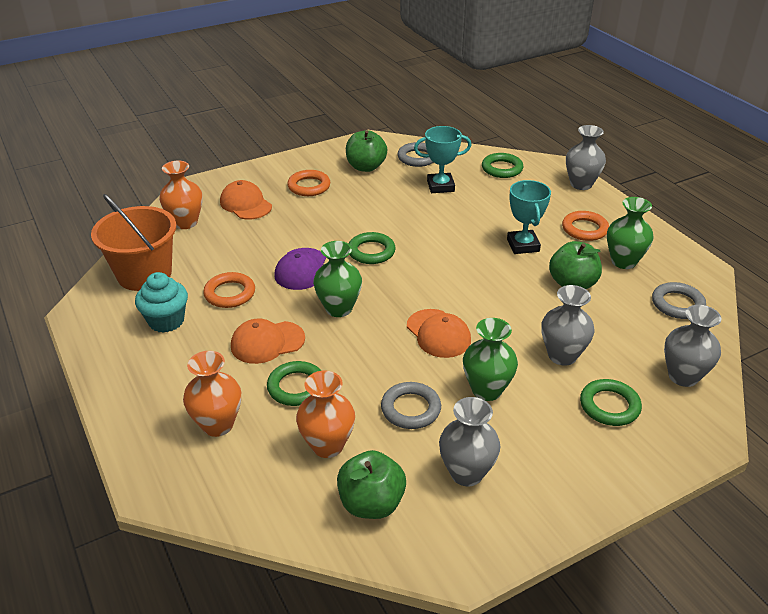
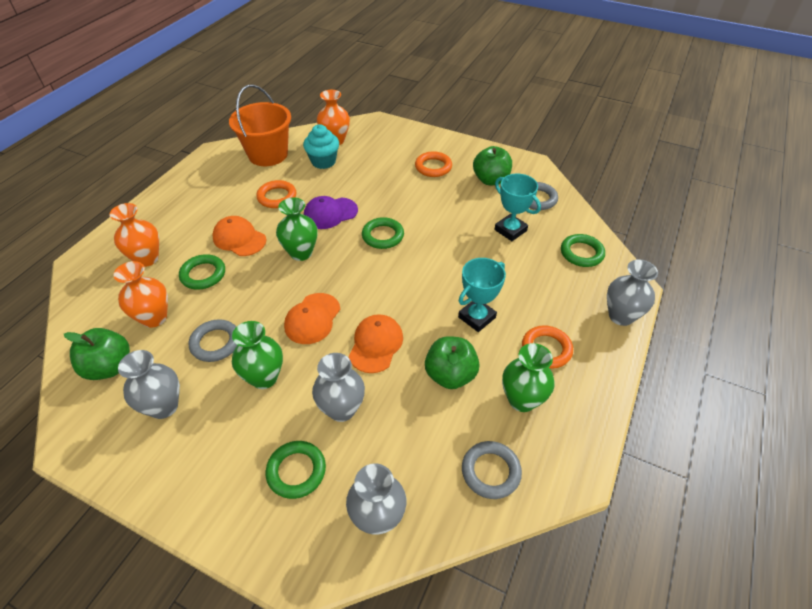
camera: 55 degrees right, 10 degrees up
(166, 321) = (229, 187): turquoise cupcake -> turquoise cupcake (323, 161)
(245, 204) = (381, 152): orange cap -> orange cap (376, 344)

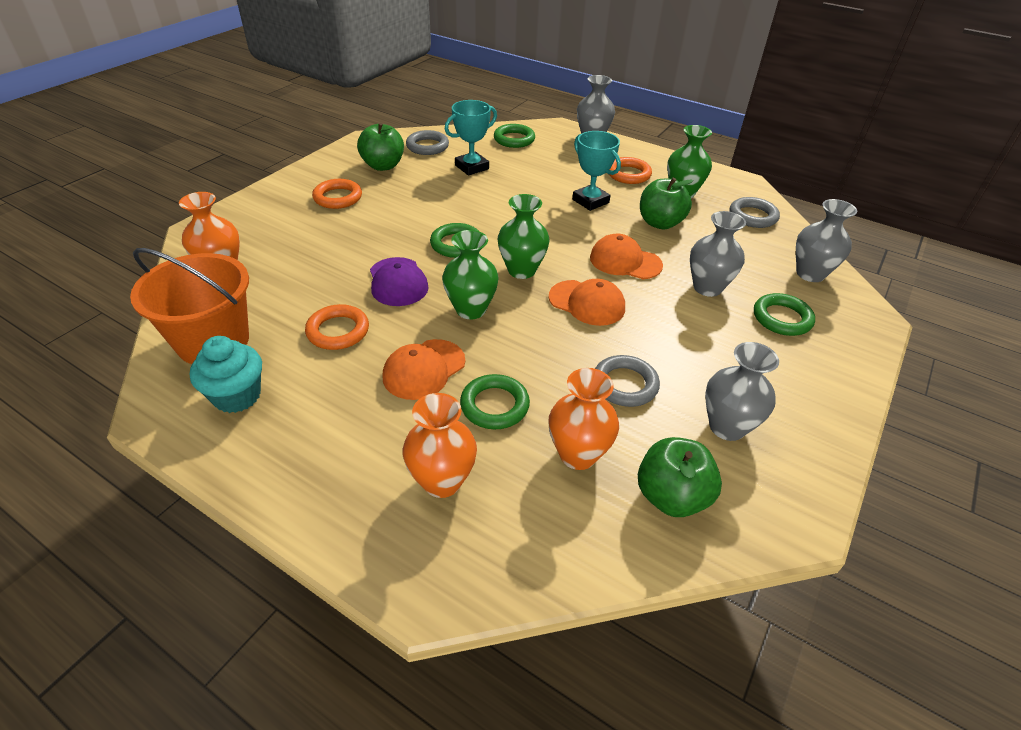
camera: 85 degrees left, 5 degrees down
(264, 377) = (674, 341): green vase -> green vase (521, 270)
(323, 161) = (271, 283): turquoise cupcake -> turquoise cupcake (237, 396)

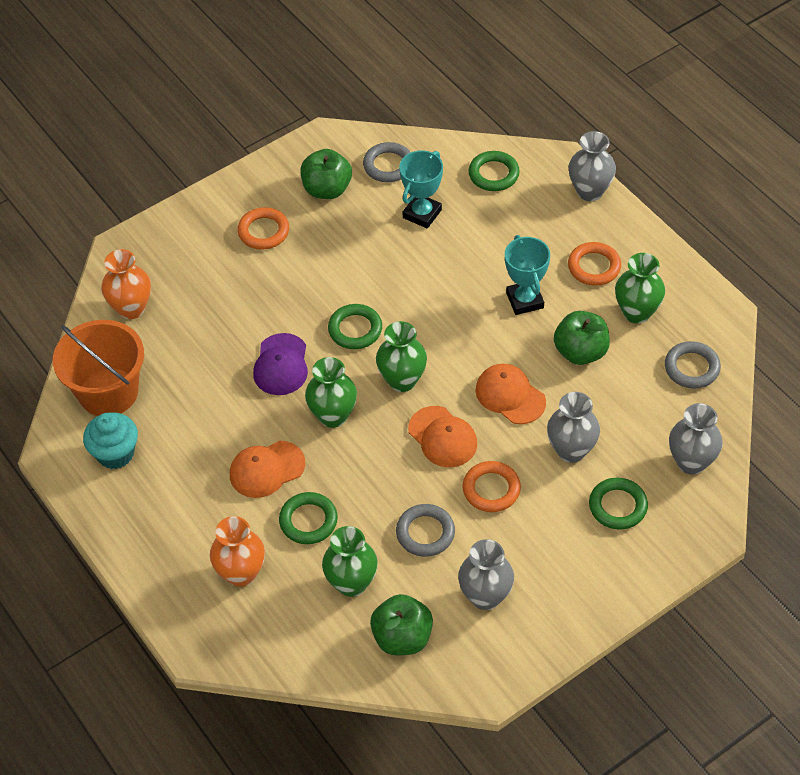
camera: 25 degrees right, 10 degrees up
(338, 331) = (211, 409): orange ring -> orange ring (491, 489)
(472, 167) = (422, 214): turquoise trophy -> turquoise trophy turned 45 degrees counterclockwise
(578, 454) = (351, 583): orange vase -> green vase

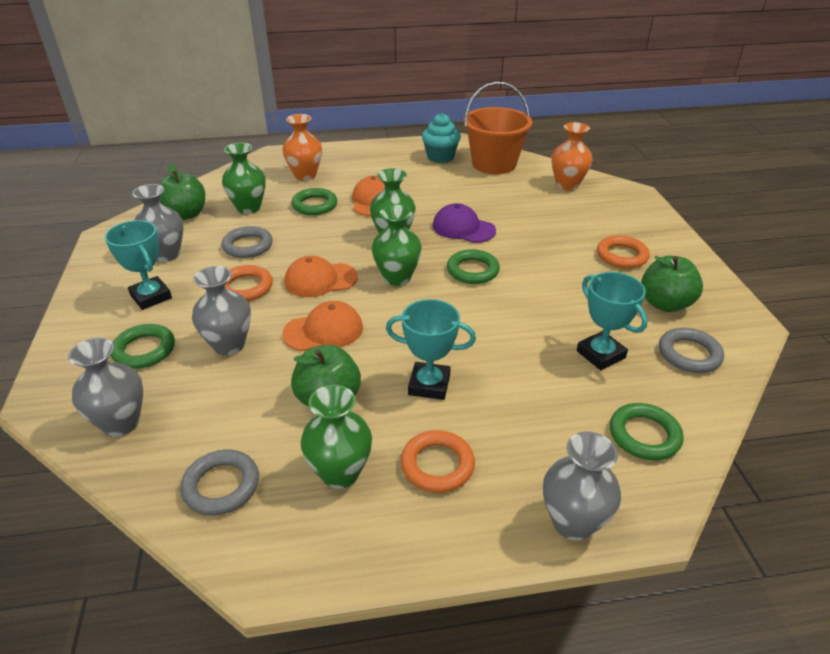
camera: 115 degrees right, 15 degrees down
(554, 556) = (151, 297): none -> turquoise trophy

